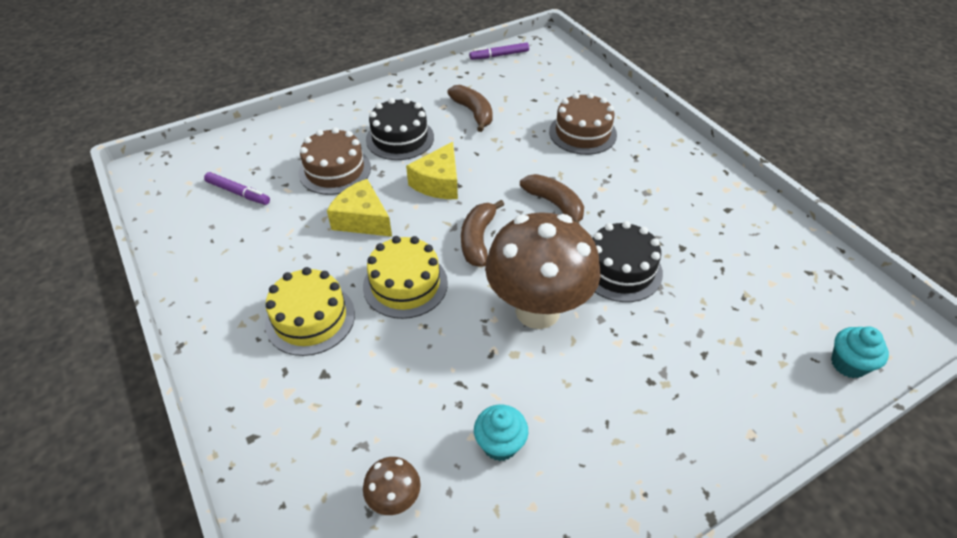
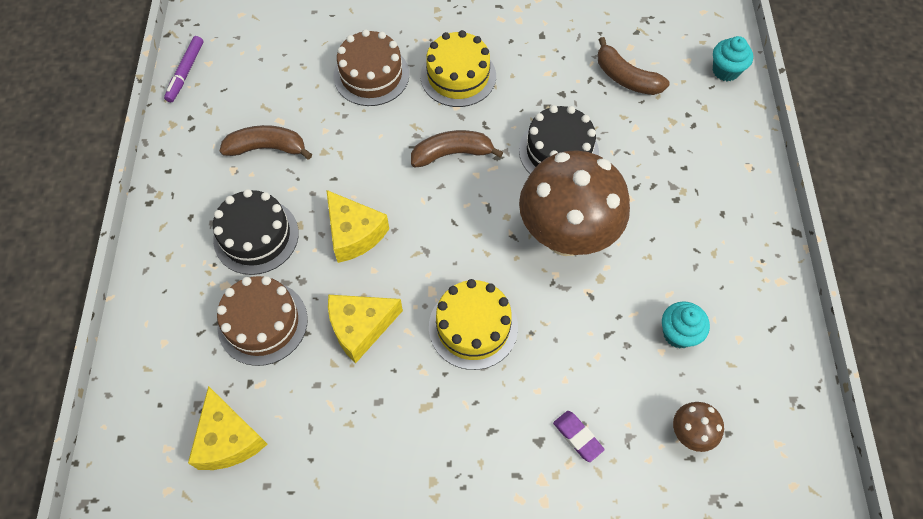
camera: 60 degrees left, 15 degrees up
(238, 193) = (228, 439): purple marker -> yellow cheese
(310, 318) = (465, 429): yellow cake -> yellow cake (458, 76)
(342, 402) = (577, 437): none -> purple eraser
(477, 239) = (455, 239): brown banana -> brown banana (626, 78)

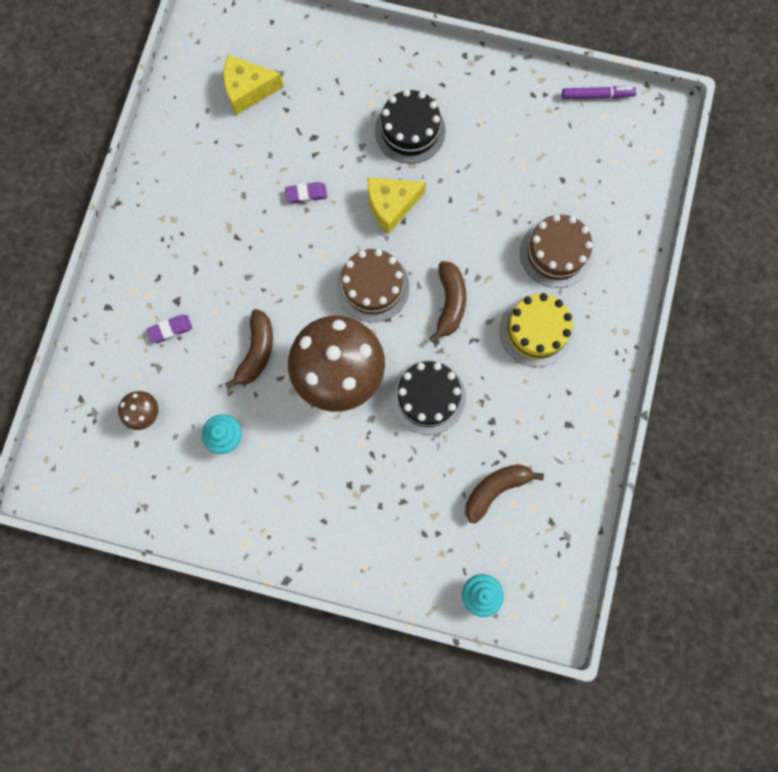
camera: 105 degrees right, 15 degrees up
(185, 72) = (597, 96): purple marker -> purple marker turned 150 degrees clockwise
(262, 323) = (331, 125): brown cake -> brown cake (373, 287)
(267, 148) = (496, 151): brown banana -> brown banana (256, 352)
(360, 327) = (306, 194): yellow cheese -> purple eraser
(473, 327) = (281, 278): yellow cake -> none

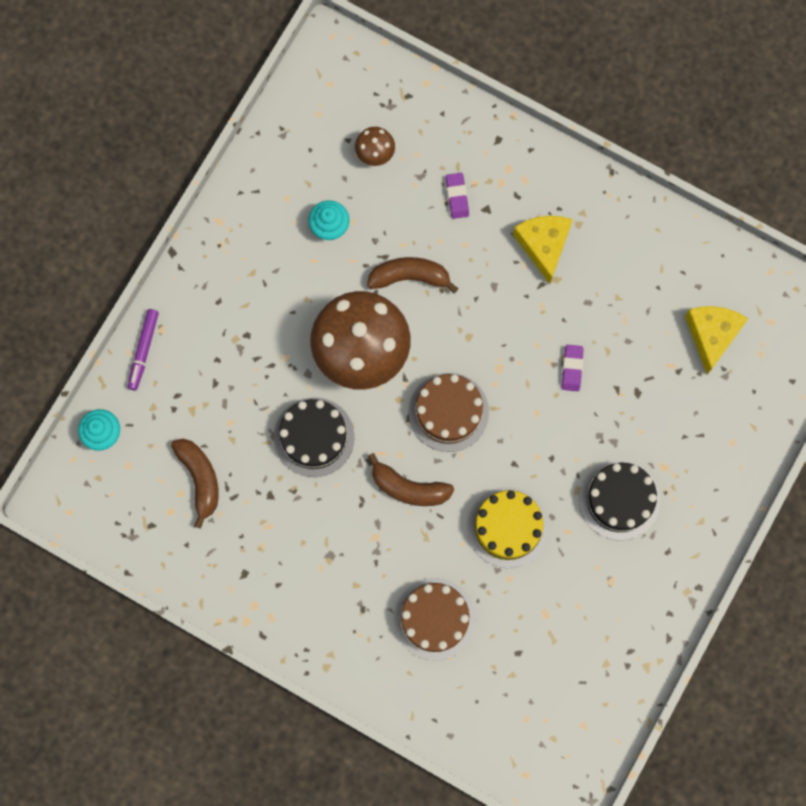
camera: 105 degrees right, 0 degrees up
(256, 352) = (410, 276): brown banana -> brown banana turned 150 degrees clockwise
(391, 205) = (535, 455): yellow cheese -> yellow cheese (543, 245)
(536, 330) = (353, 570): yellow cake -> yellow cake (507, 527)
(597, 96) = (610, 725): purple marker -> purple marker (143, 350)

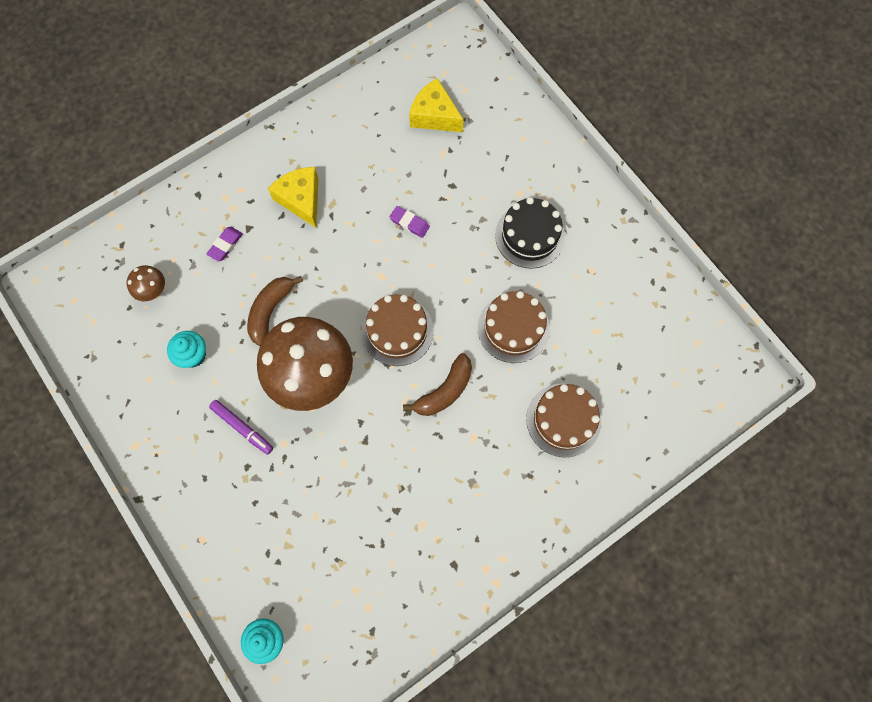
camera: 65 degrees left, 5 degrees down
(143, 350) = (211, 565): purple marker -> purple marker (242, 428)
(200, 479) = (352, 566): brown banana -> none
(314, 437) = (364, 449): black cake -> none
(457, 197) = (225, 245): purple eraser -> purple eraser turned 75 degrees counterclockwise
(507, 527) = (513, 328): yellow cake -> brown cake
(543, 245) = (301, 199): yellow cheese -> yellow cheese turned 45 degrees clockwise

